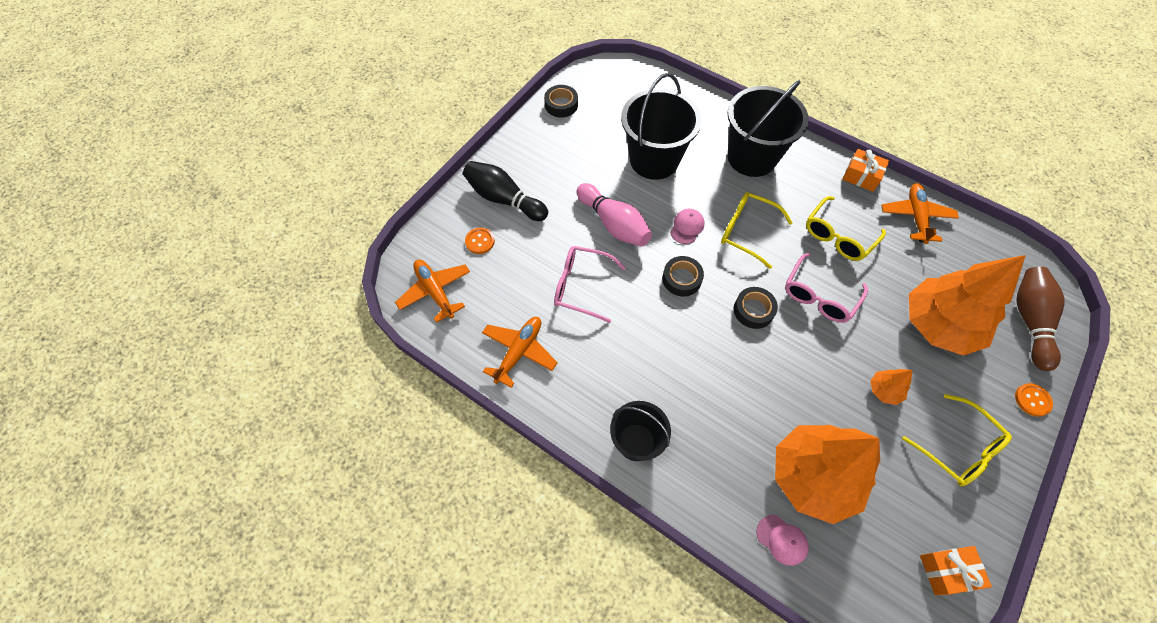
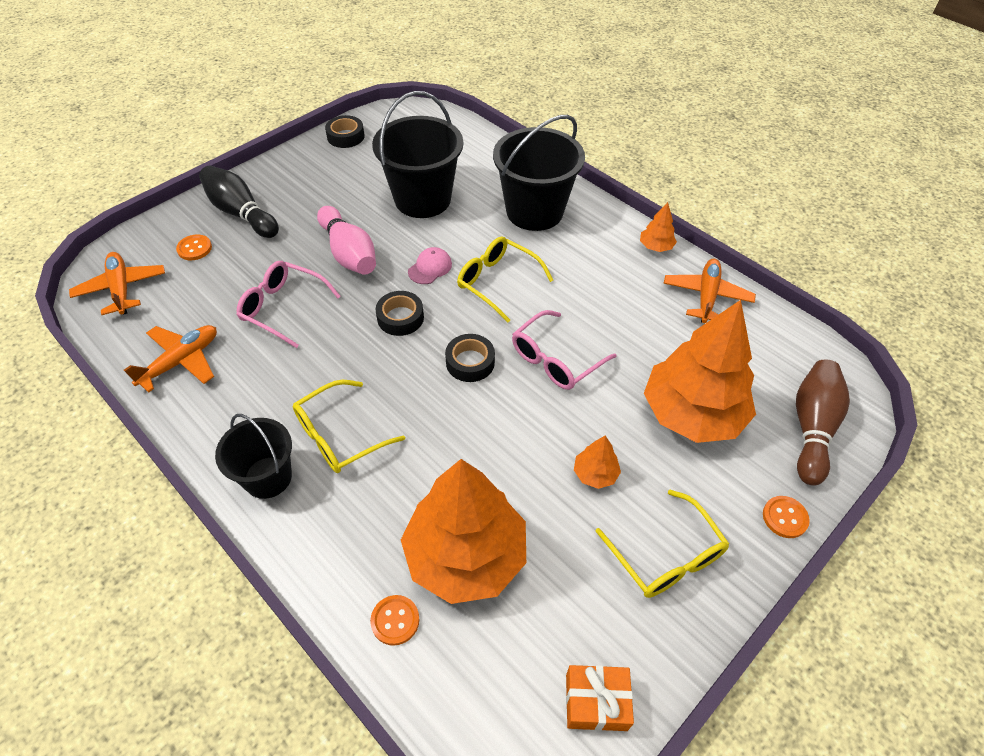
camera: 10 degrees right, 10 degrees down
(782, 540) = (395, 620): pink cap -> orange button
(838, 236) = (603, 302): yellow glasses -> yellow glasses (339, 436)
(861, 176) = (656, 246): orange gift -> orange tree

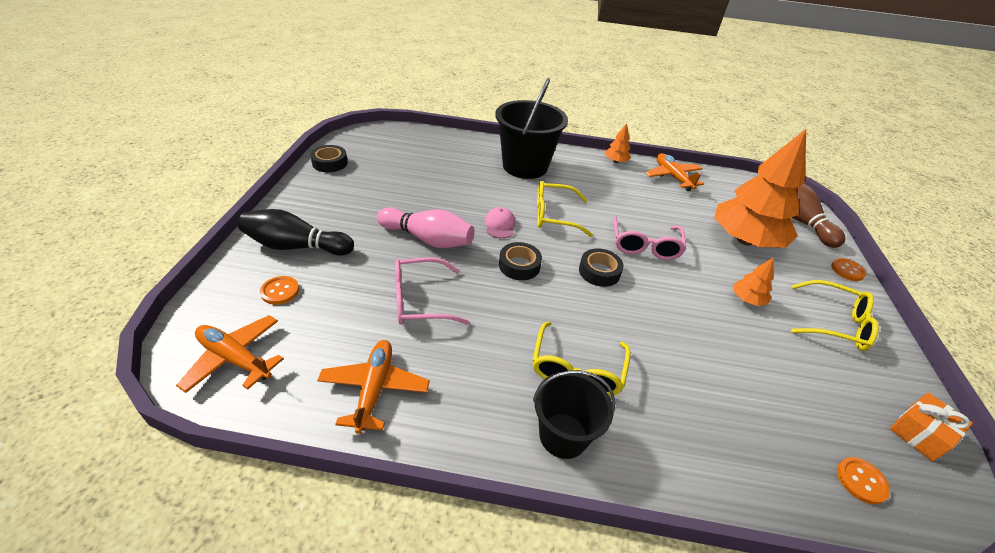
camera: 40 degrees left, 10 degrees down
(395, 620) = (773, 474): orange button -> orange button (861, 481)
(422, 199) = (441, 184): black bucket -> none
(465, 555) = (752, 396): orange tree -> none

